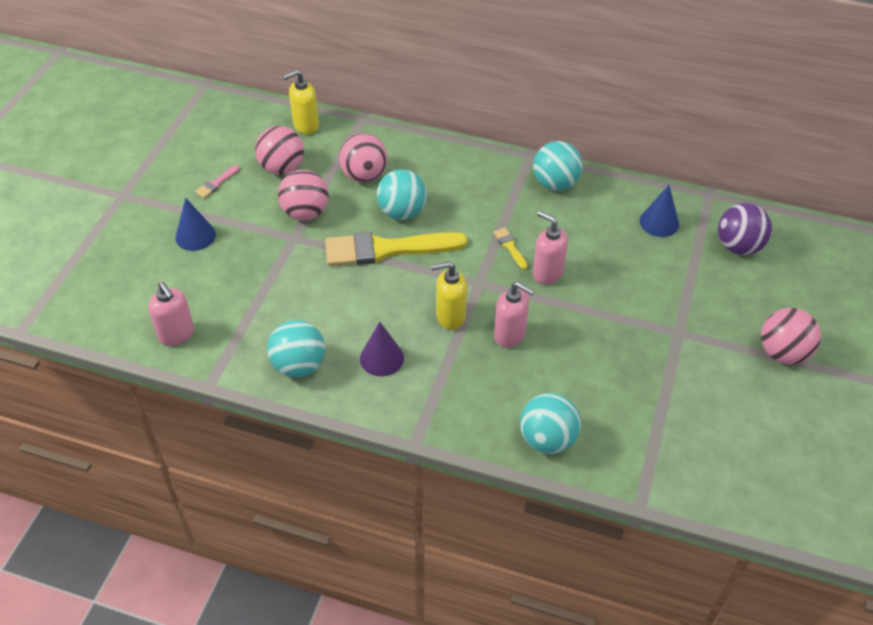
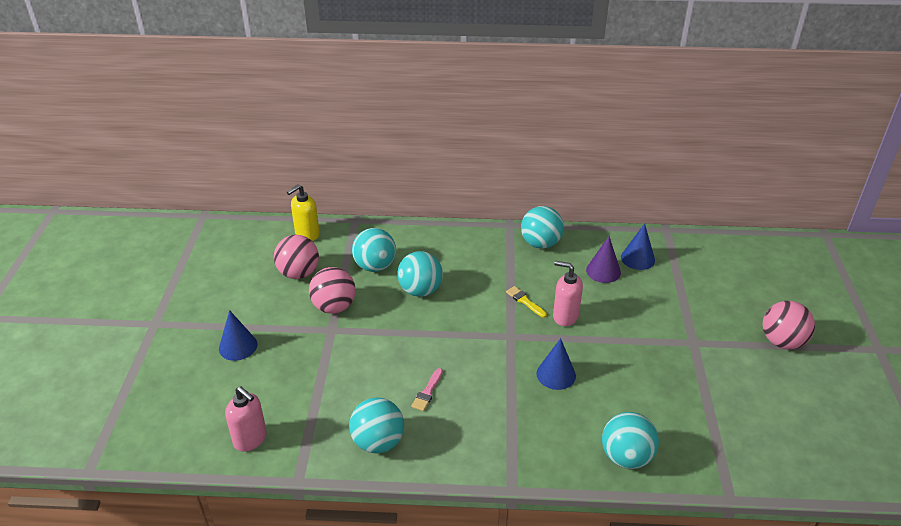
camera: 15 degrees left, 10 degrees down
(216, 183) = (242, 297): pink brush -> pink brush (427, 392)
(364, 175) = (375, 266): pink ball -> turquoise ball
(382, 358) = (451, 418): purple cone -> purple cone (603, 271)
(387, 249) = (419, 324): yellow brush -> none
(450, 317) = (498, 369): yellow soap dispenser -> none
(510, 335) = (556, 374): pink soap dispenser -> blue cone
(738, 246) = (708, 265): purple ball -> none

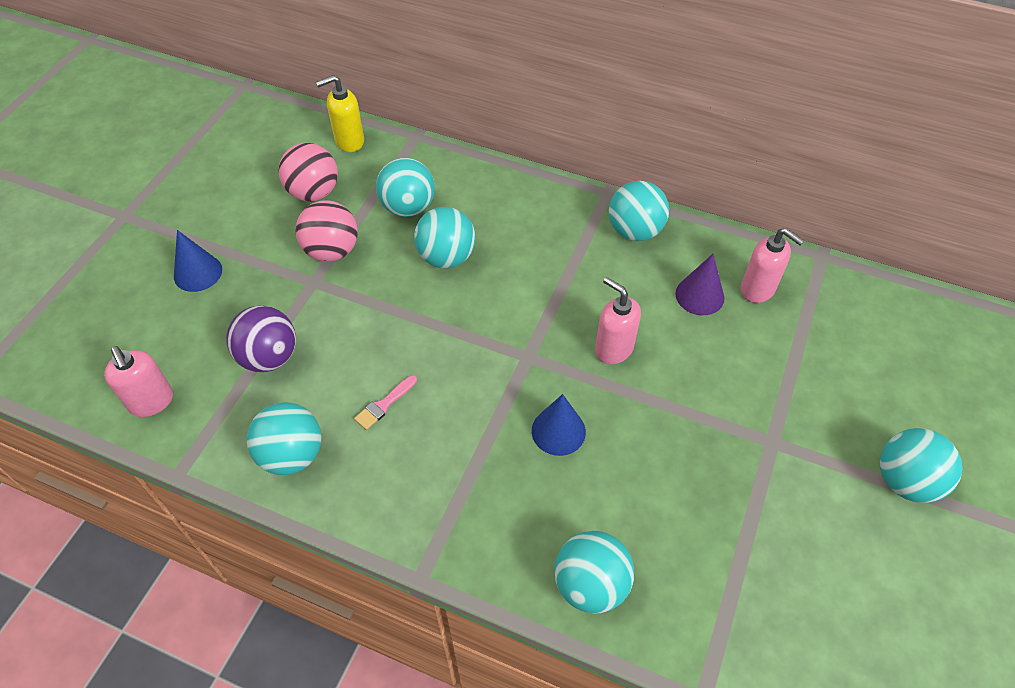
camera: 20 degrees right, 15 degrees up
(325, 386) = (269, 357): none -> purple ball
(524, 301) = (571, 310): yellow brush -> none
(637, 258) = (758, 289): blue cone -> pink soap dispenser
(782, 341) = (905, 481): pink ball -> turquoise ball

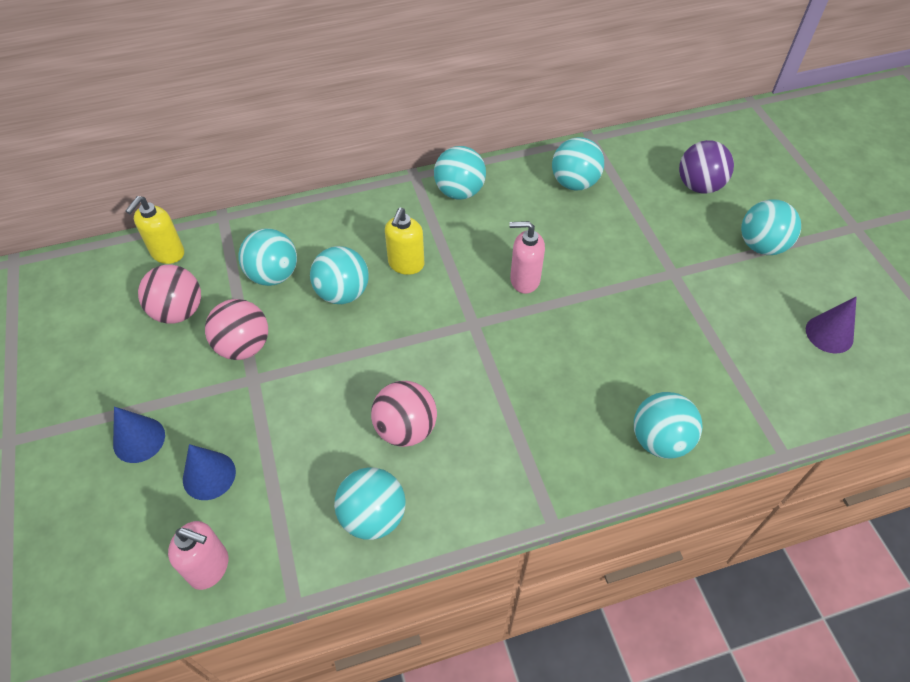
camera: 40 degrees left, 0 degrees up
(269, 357) = (276, 460): purple ball -> purple ball (699, 186)
(384, 404) = (405, 428): pink brush -> pink ball
(522, 266) = (406, 264): none -> yellow soap dispenser
(558, 431) = (543, 359): blue cone -> blue cone (209, 475)
(699, 295) = (543, 209): purple cone -> purple cone (829, 334)
(758, 289) = (574, 183): pink soap dispenser -> turquoise ball

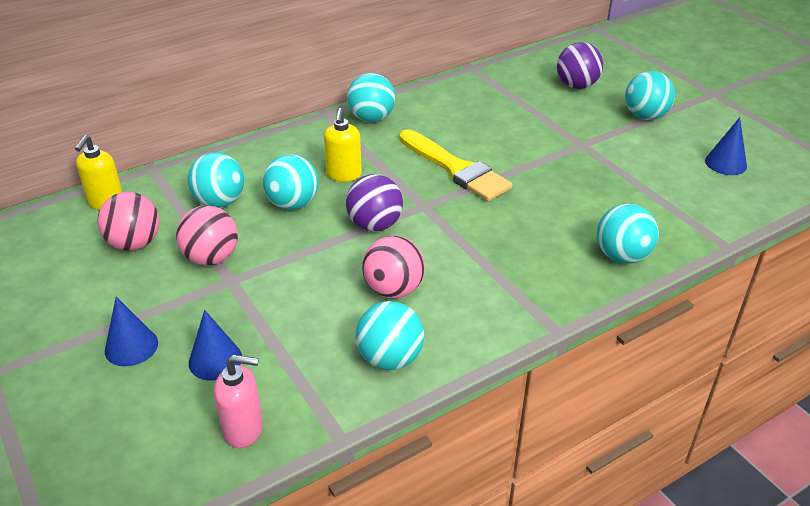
camera: 15 degrees left, 15 degrees down
(415, 339) = (375, 225): none -> purple ball
(524, 280) = (456, 169): pink soap dispenser -> yellow brush
(574, 183) = (471, 98): turquoise ball -> none
(829, 334) = (725, 163): purple cone -> blue cone

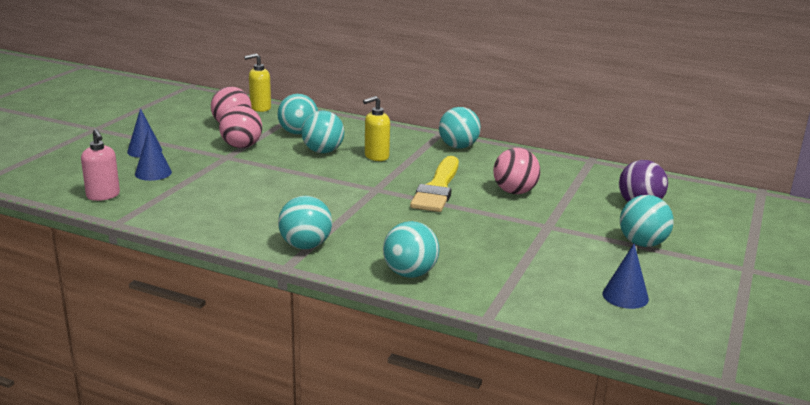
camera: 55 degrees right, 15 degrees down
(375, 225) = (332, 180): purple ball -> none
(390, 358) = (201, 218): turquoise ball -> turquoise ball (305, 246)
(393, 289) = (270, 202): pink ball -> pink ball (514, 192)

